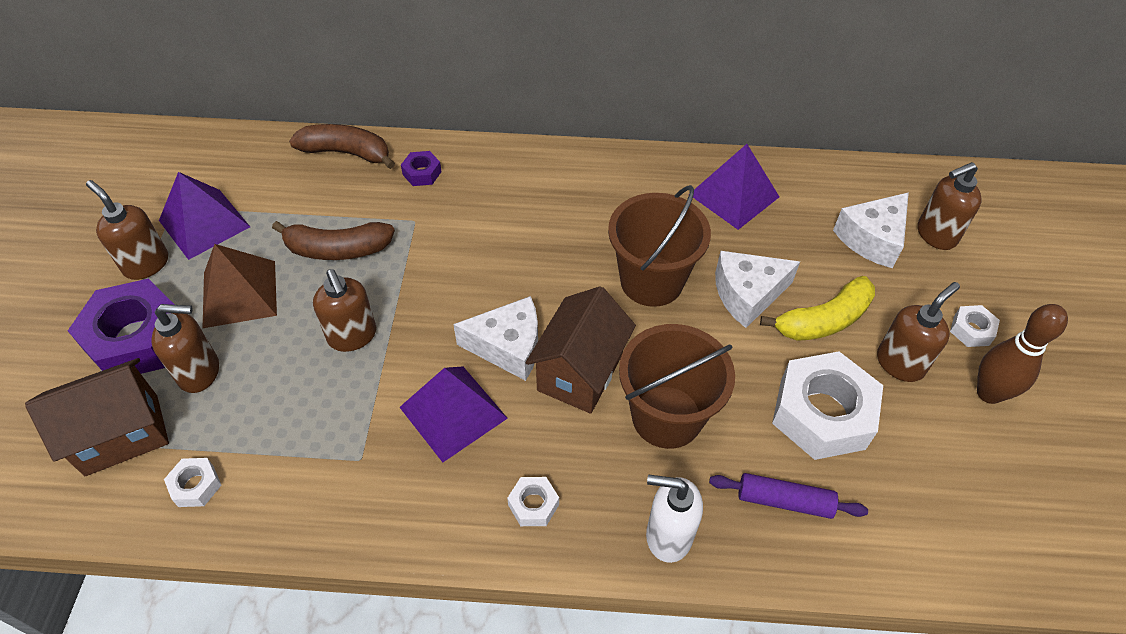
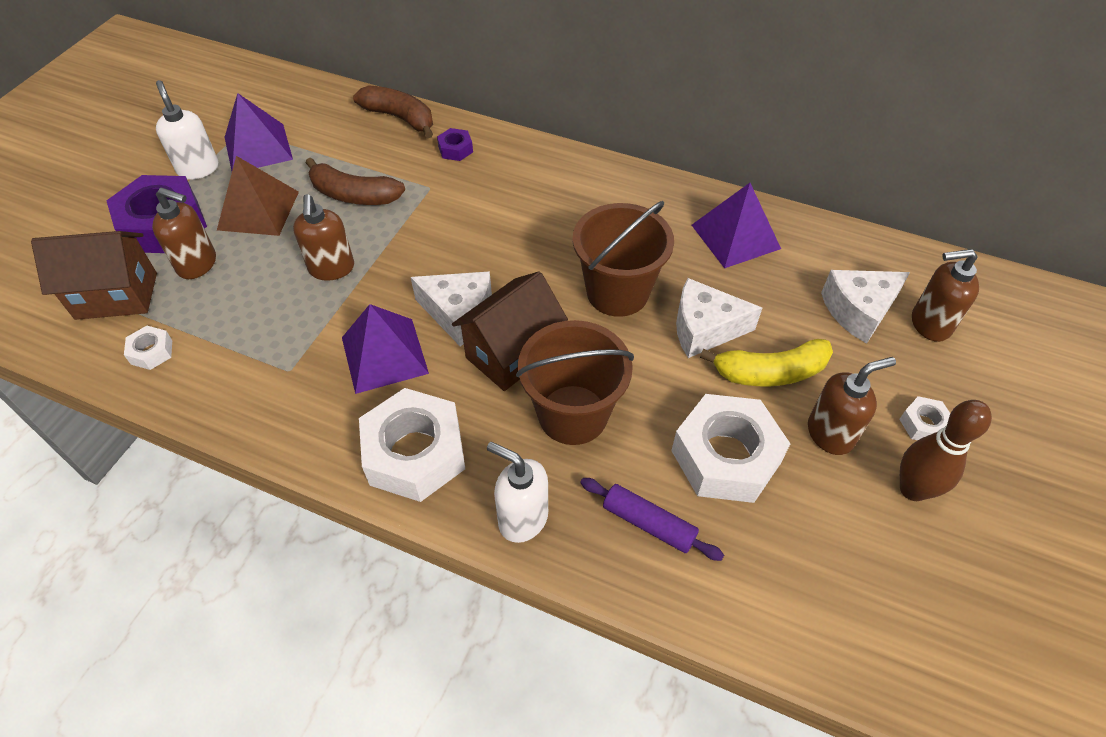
camera: 20 degrees right, 0 degrees up
(146, 264) = (198, 169): brown soap dispenser -> white soap dispenser
(533, 505) = (415, 453): white nut -> white nut, size x2.23

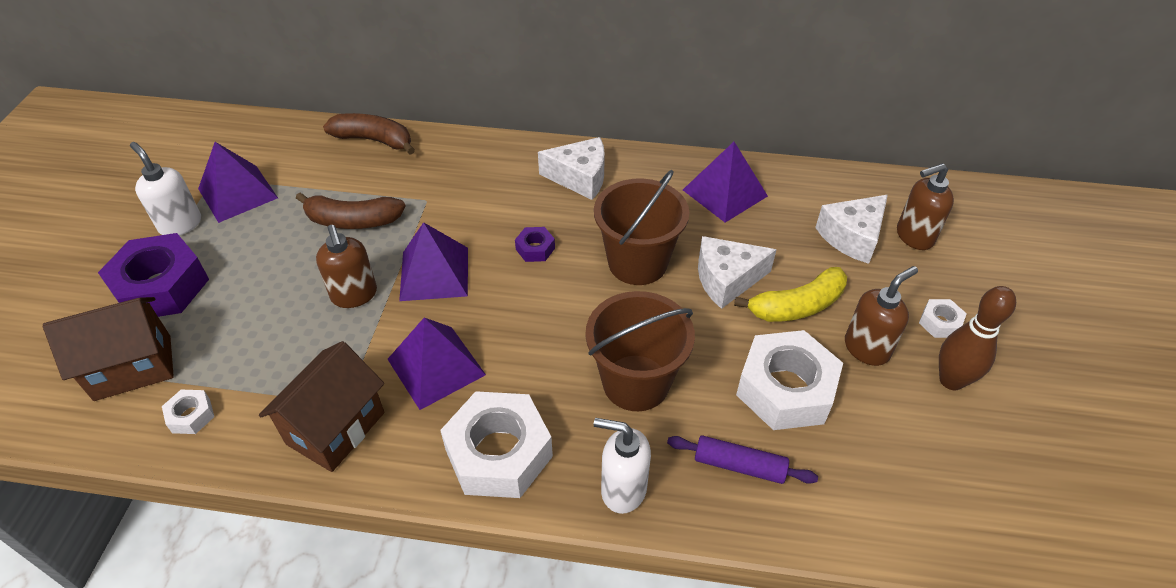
camera: 15 degrees left, 5 degrees down
(198, 264) = (212, 318): brown soap dispenser -> none
(258, 210) = (258, 253): brown pyramid -> none
(413, 262) = (434, 273): none -> purple pyramid
(455, 149) = (439, 160): purple nut -> purple nut (535, 249)
(459, 314) = (496, 312): white cheese -> white cheese (580, 177)
(512, 353) = (559, 339): brown house -> brown house (335, 428)

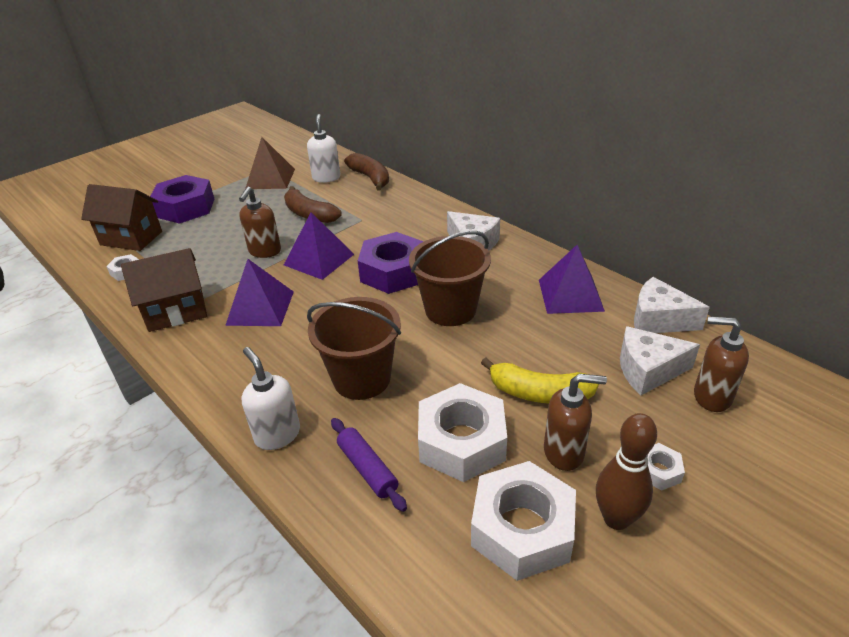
camera: 40 degrees right, 10 degrees down
(180, 224) = (227, 183): white soap dispenser -> white soap dispenser (326, 178)
(238, 193) = (270, 179): purple pyramid -> brown pyramid
(499, 453) = (236, 371): white nut -> white nut (522, 529)
(535, 249) = (393, 272): purple nut -> purple nut, size x2.23
(727, 279) = (503, 349): white cheese -> white cheese (658, 320)

